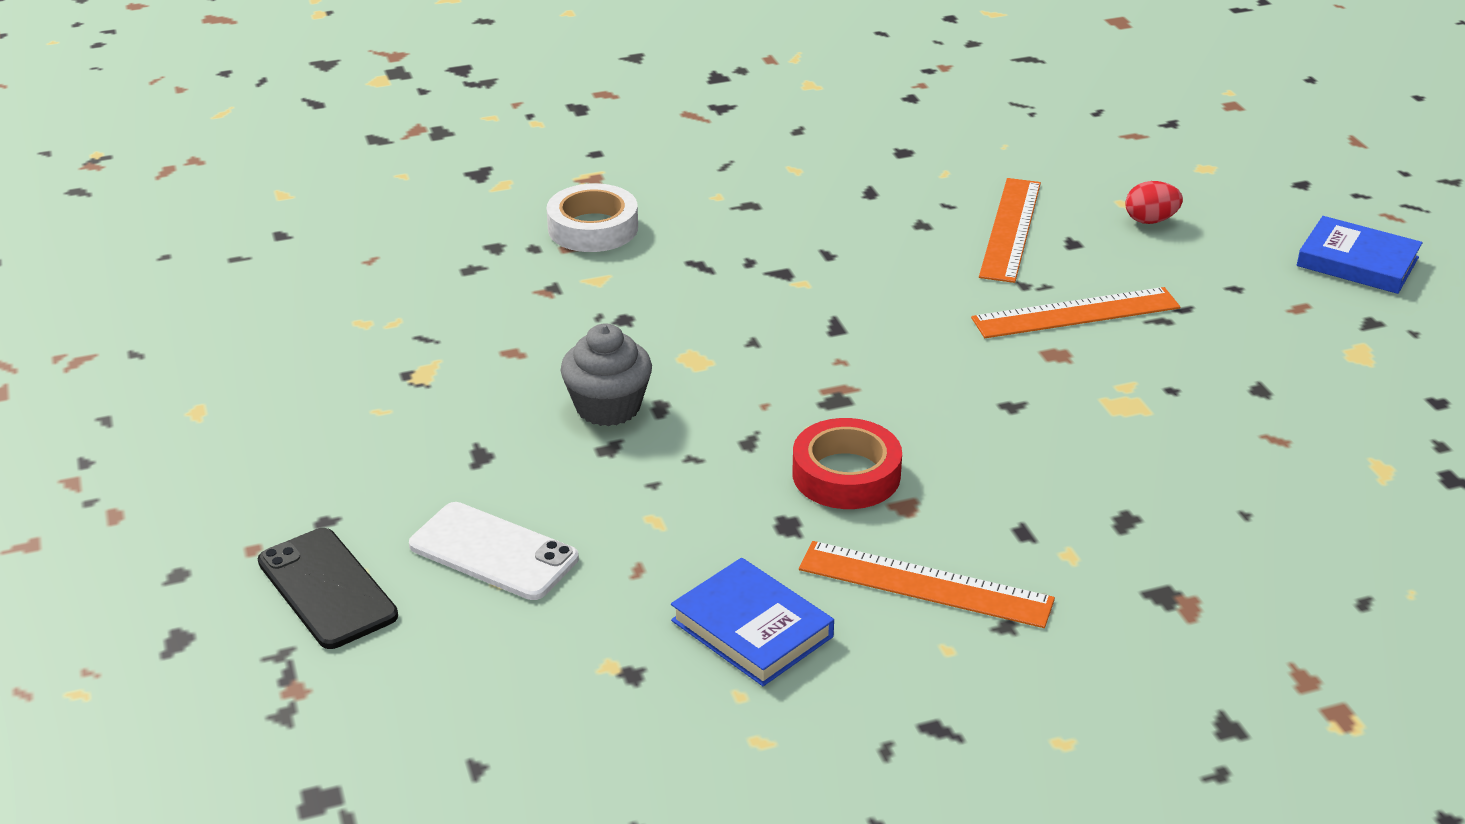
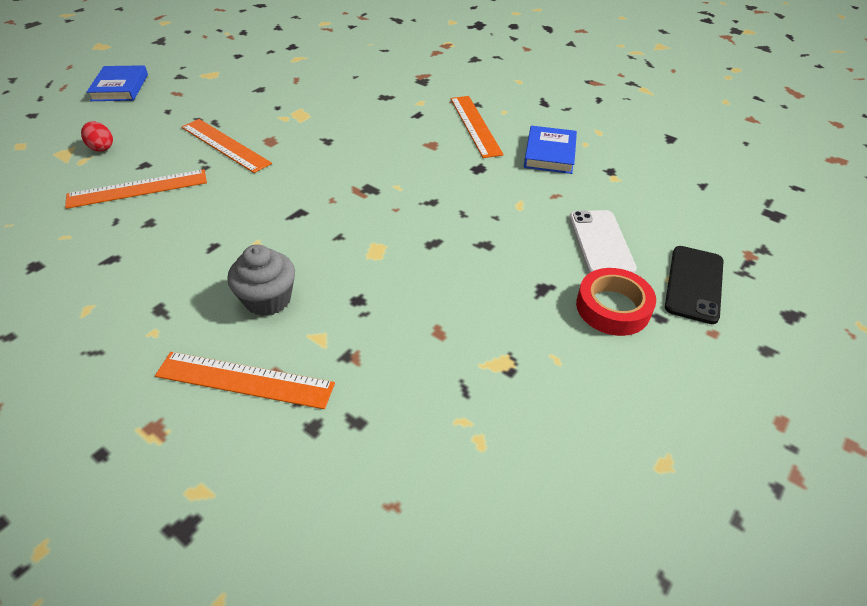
camera: 125 degrees left, 10 degrees up
(593, 228) = (245, 380): white tape -> orange ruler
(608, 407) = (452, 262): grey cupcake -> grey cupcake (268, 299)
(846, 474) = (426, 166): red tape -> red tape (613, 307)

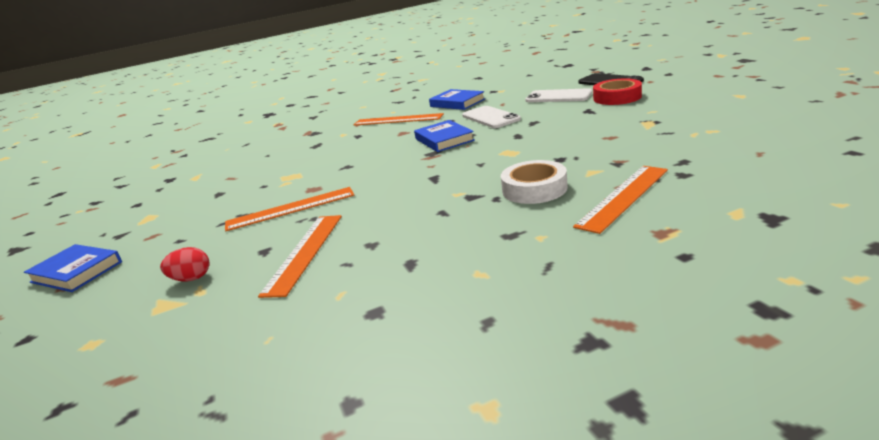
camera: 55 degrees left, 20 degrees down
(268, 299) = (534, 189): grey cupcake -> white tape
(411, 185) = (444, 140): none -> blue book
(496, 200) = (490, 117): none -> white phone

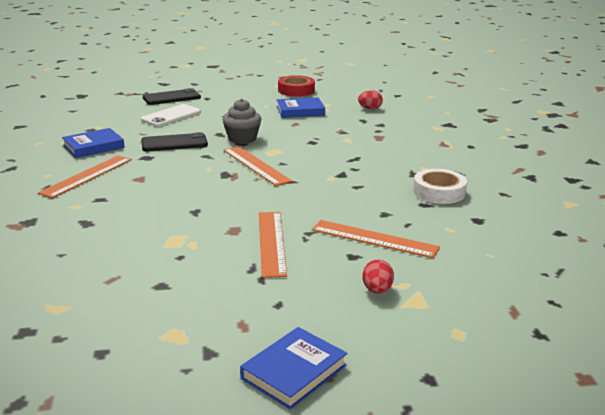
camera: 80 degrees left, 0 degrees up
(444, 140) = (199, 166): blue book -> blue book (300, 111)
(490, 117) = (174, 143): white phone -> black phone
(531, 132) = (242, 139): none -> grey cupcake
(534, 189) = (354, 157): white tape -> white tape (439, 192)
(617, 97) = (216, 105): red tape -> red tape (296, 90)
(623, 197) = (394, 141): orange ruler -> orange ruler (256, 165)
(743, 153) = (370, 108): none -> red egg

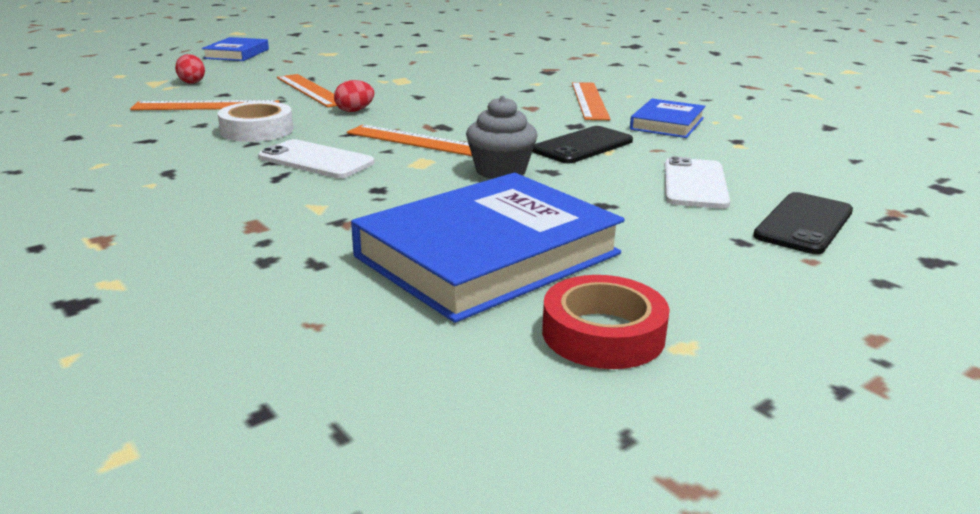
camera: 150 degrees right, 0 degrees up
(300, 111) = (487, 255): blue book -> blue book, size x1.91
(328, 164) = (316, 160): none -> white phone
(370, 108) = (322, 311): red egg -> red egg (355, 111)
(439, 192) = (124, 156): white tape -> white tape (257, 130)

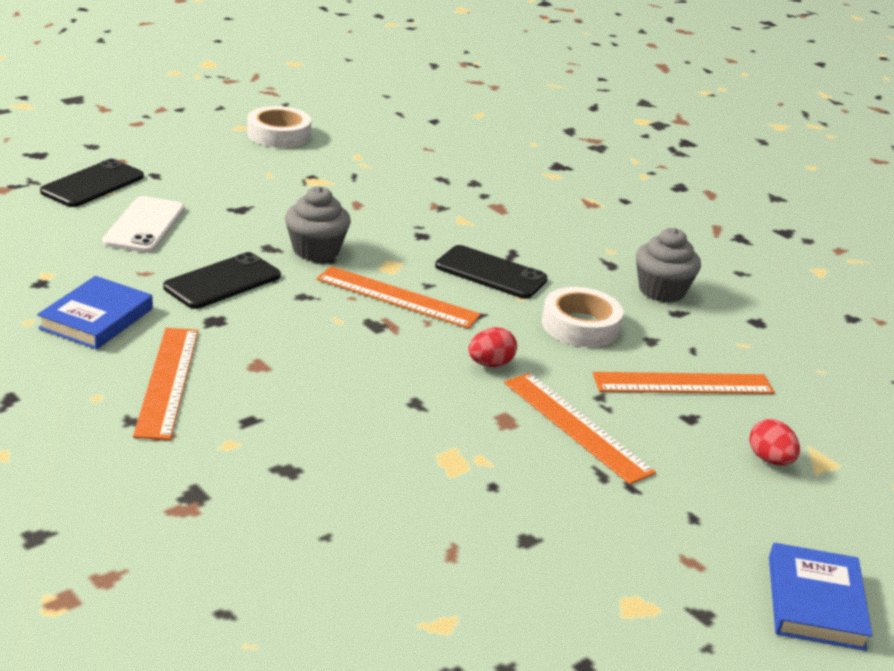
camera: 175 degrees right, 5 degrees up
(139, 153) = (661, 291): none -> grey cupcake
(316, 160) = (491, 273): white phone -> black phone
(487, 255) = (335, 177): blue book -> none
(603, 333) = (279, 134): red tape -> white tape

